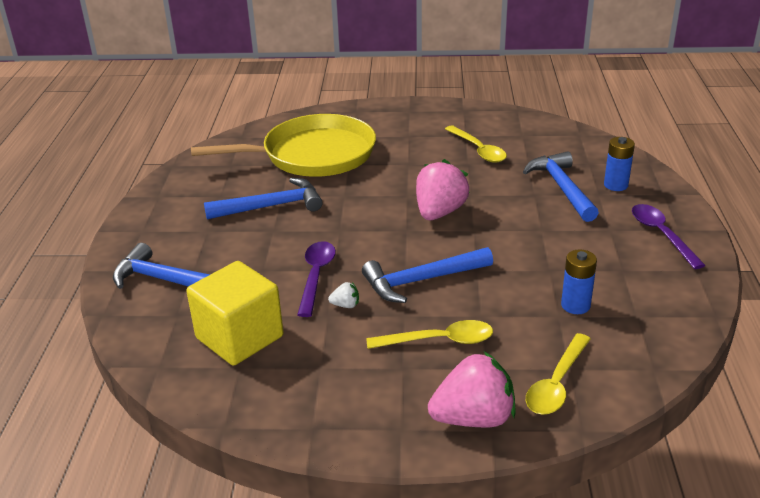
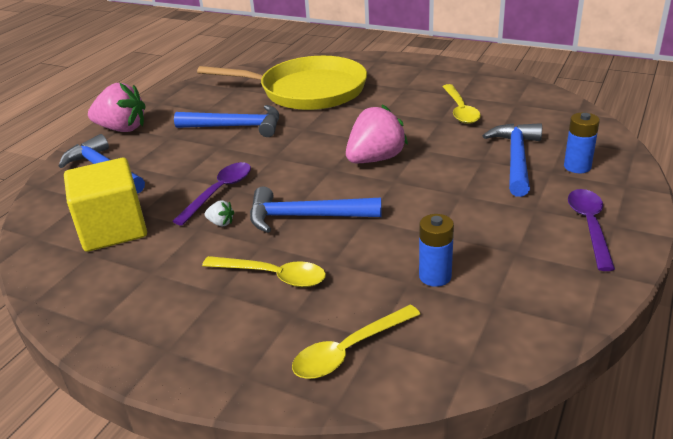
camera: 25 degrees right, 0 degrees up
(473, 418) = (239, 360): pink strawberry -> pink strawberry (122, 129)

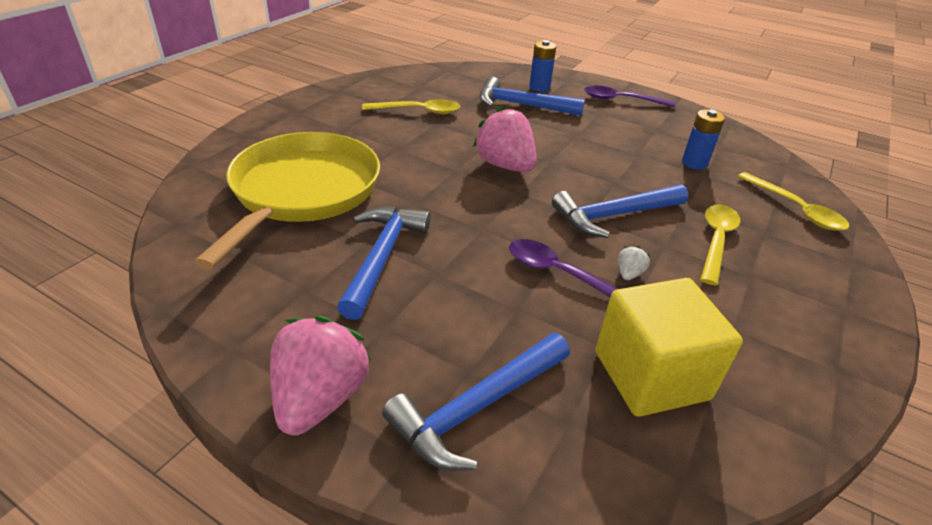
camera: 90 degrees left, 5 degrees up
(305, 217) = (614, 215): blue hammer -> blue hammer turned 60 degrees clockwise

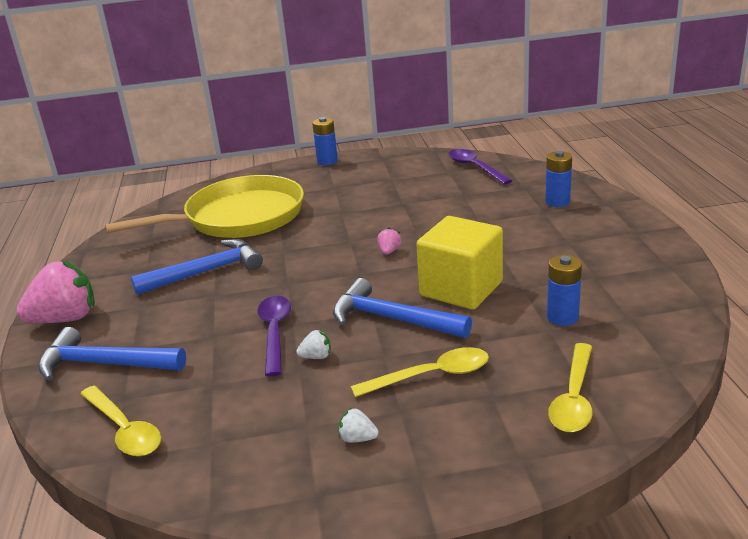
camera: 55 degrees right, 10 degrees down
(287, 108) = (327, 161): none -> blue battery
(419, 111) = (409, 190): yellow spoon -> yellow spoon (124, 430)
(505, 166) = (389, 251): pink strawberry -> pink strawberry, size x0.42
(521, 105) = (505, 211): blue hammer -> none
(621, 100) = (620, 239): purple spoon -> purple spoon (474, 167)
(651, 375) = (204, 410): yellow cube -> yellow cube (461, 289)
(773, 312) = (357, 439): none -> white strawberry

